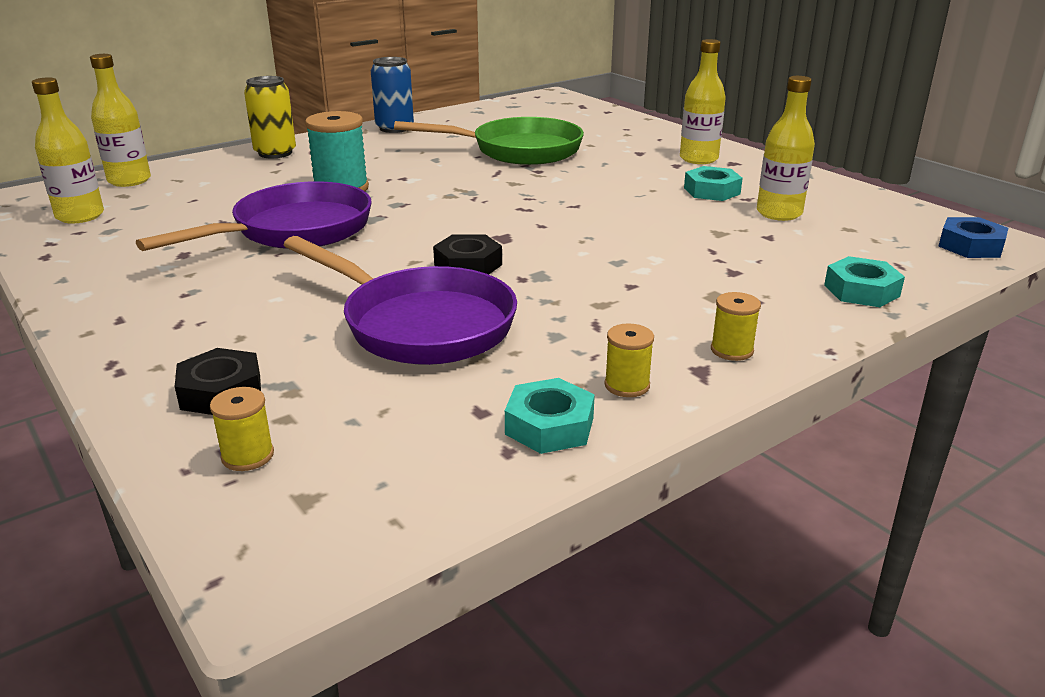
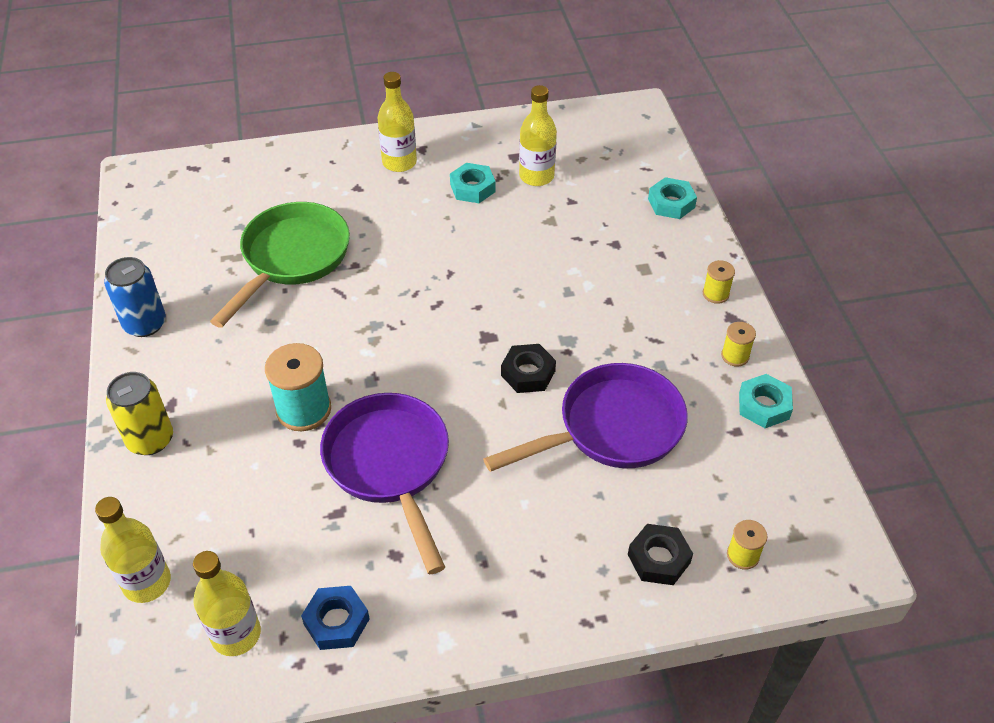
camera: 65 degrees left, 20 degrees up
(970, 246) = (638, 125): blue nut -> blue nut (336, 621)

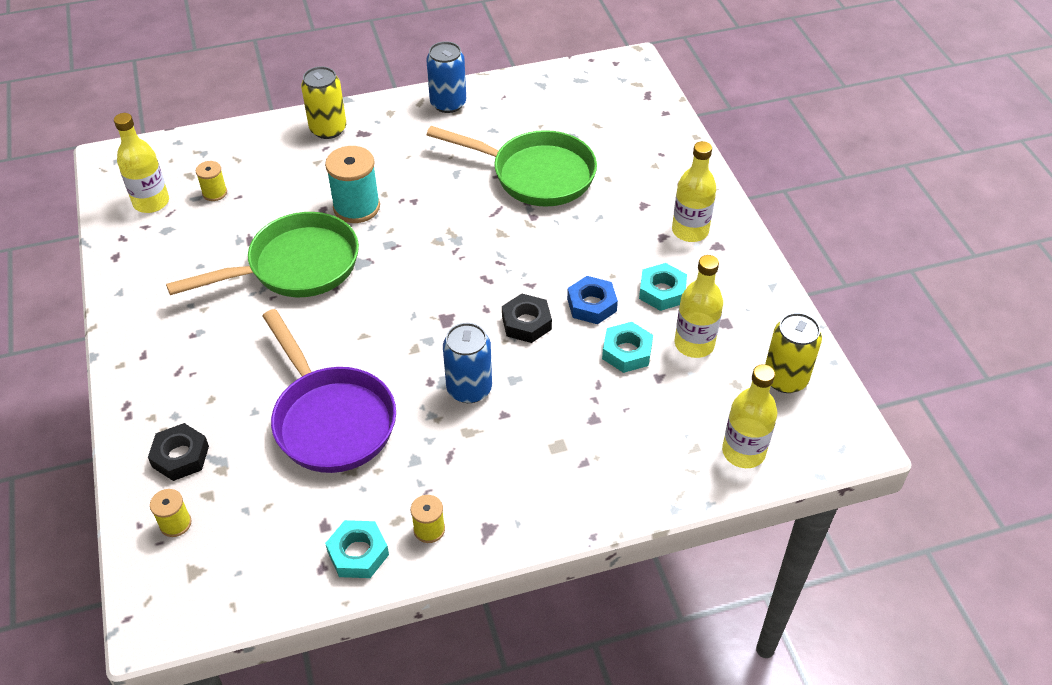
camera: 85 degrees right, 0 degrees up
(147, 582) = (200, 152): yellow bottle -> yellow bottle (743, 452)
(336, 621) = (152, 253): blue nut -> blue nut (591, 305)
(390, 465) = (295, 266): purple pan -> green pan
(528, 373) = (400, 352): black nut -> black nut (526, 323)
(577, 132) = (785, 379): none -> yellow can
(578, 323) = (469, 389): none -> blue can
(671, 203) = (674, 473): turquoise nut -> turquoise nut (627, 352)
(715, 294) = (524, 514): yellow spool -> yellow spool (215, 193)

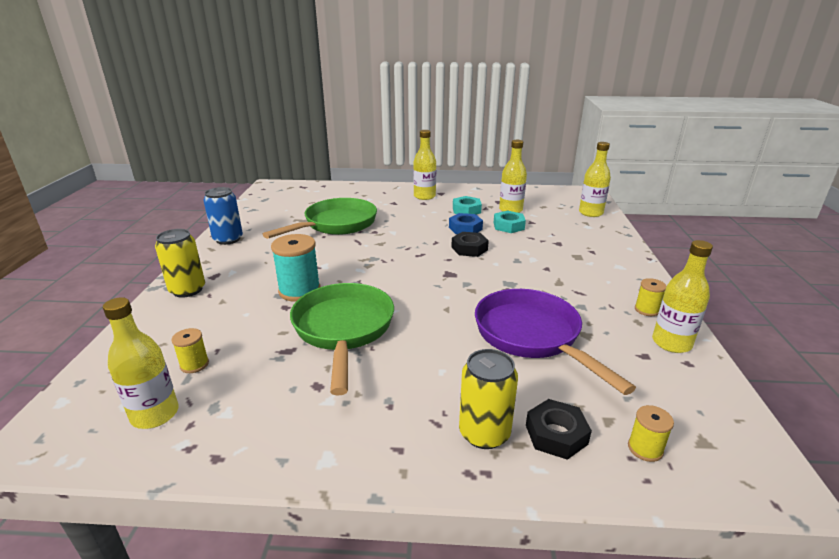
camera: 70 degrees left, 20 degrees down
(331, 419) = (532, 336): purple pan -> purple pan turned 105 degrees counterclockwise
(358, 553) = (671, 343): turquoise nut -> yellow bottle
(469, 389) = (520, 276): blue can -> none
(785, 379) = (543, 196): yellow can -> yellow can (484, 433)

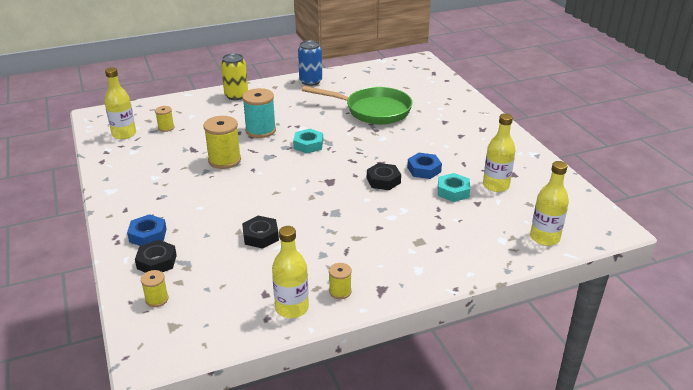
camera: 65 degrees right, 5 degrees up
(343, 330) = (224, 160): green pan -> yellow spool
(424, 196) = (477, 132): yellow bottle -> none
(466, 210) = (468, 161): turquoise nut -> turquoise nut (308, 145)
(484, 433) = (148, 235): yellow can -> blue nut
(532, 336) = (260, 236): purple pan -> black nut

